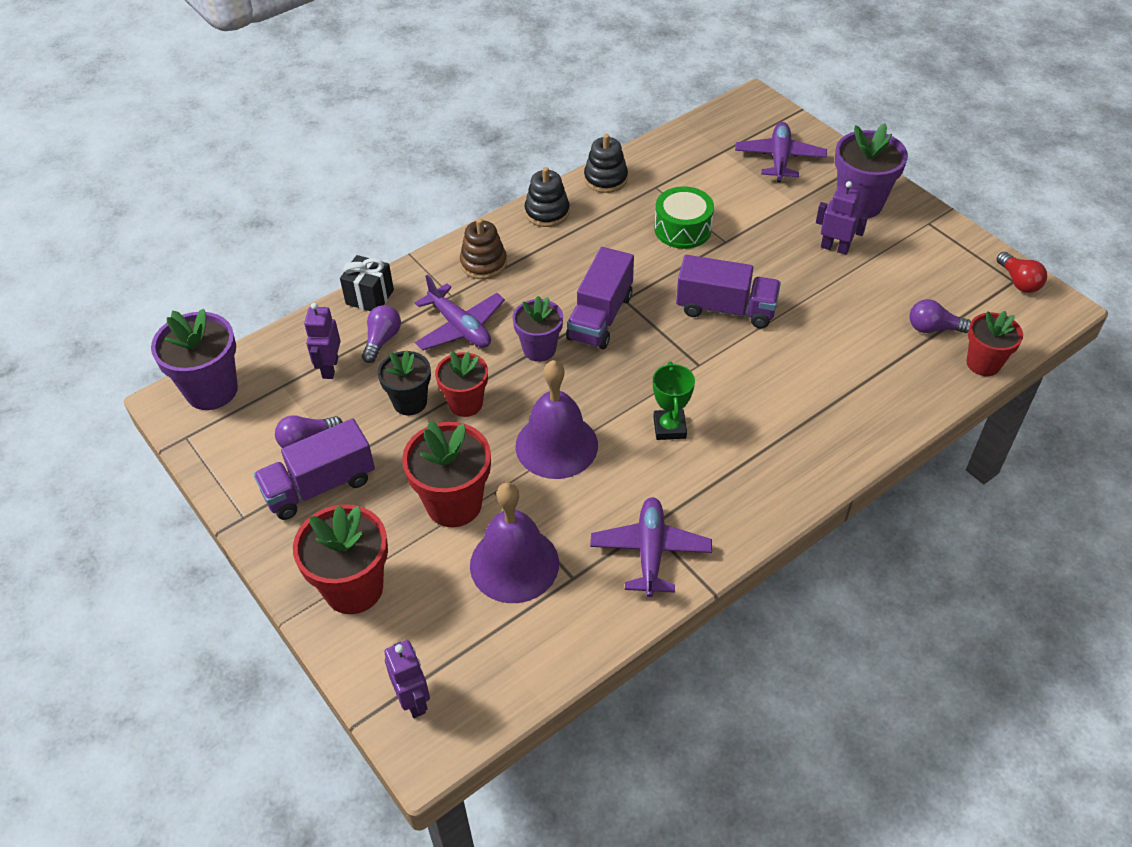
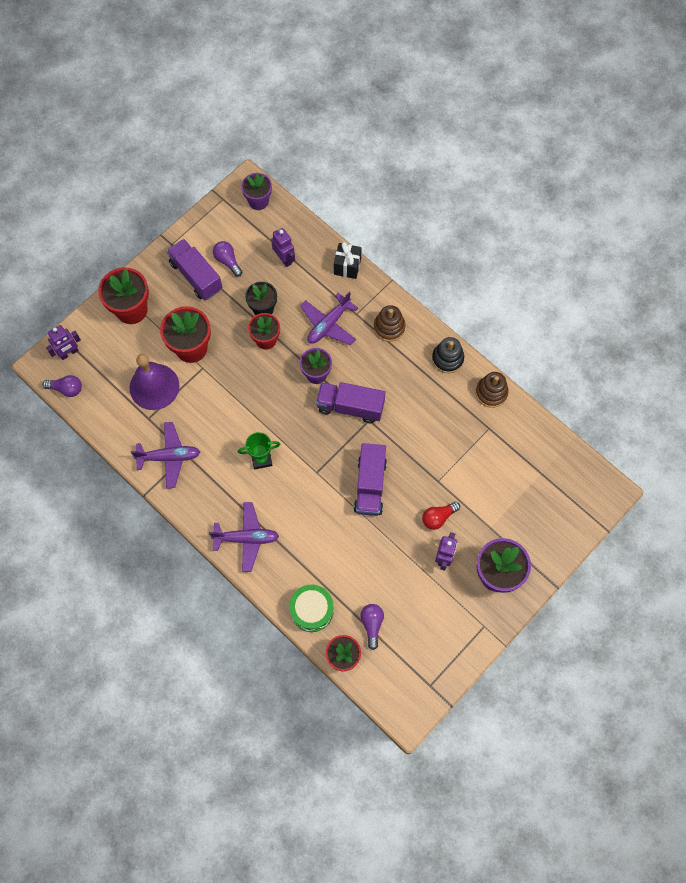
camera: 80 degrees right, 20 degrees up
(211, 390) = (258, 201): purple flower pot -> purple flower pot, size x0.65
(330, 368) = (284, 259): purple robot -> purple robot turned 60 degrees clockwise
(382, 340) = (311, 282): purple light bulb -> purple light bulb (66, 389)
(556, 445) = (240, 396): purple bell -> none
(605, 179) = (491, 392): black stacking toy -> brown stacking toy
(682, 229) = (446, 451): green drum -> green drum (311, 610)
(779, 159) = (539, 514): purple plane -> purple plane (246, 538)
(1018, 281) = (429, 689): red light bulb -> red light bulb (438, 517)

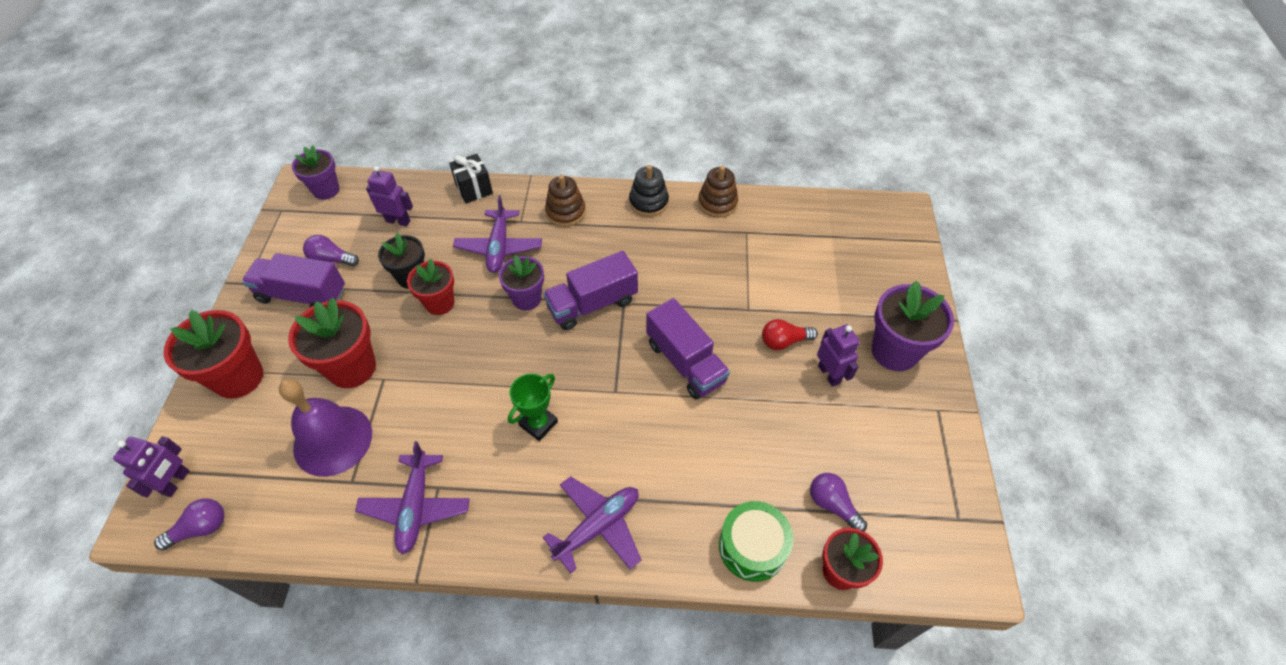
camera: 40 degrees left, 15 degrees down
(169, 457) = (416, 507): purple plane -> purple plane turned 135 degrees clockwise
(438, 517) = (784, 341): red light bulb -> red light bulb turned 60 degrees clockwise

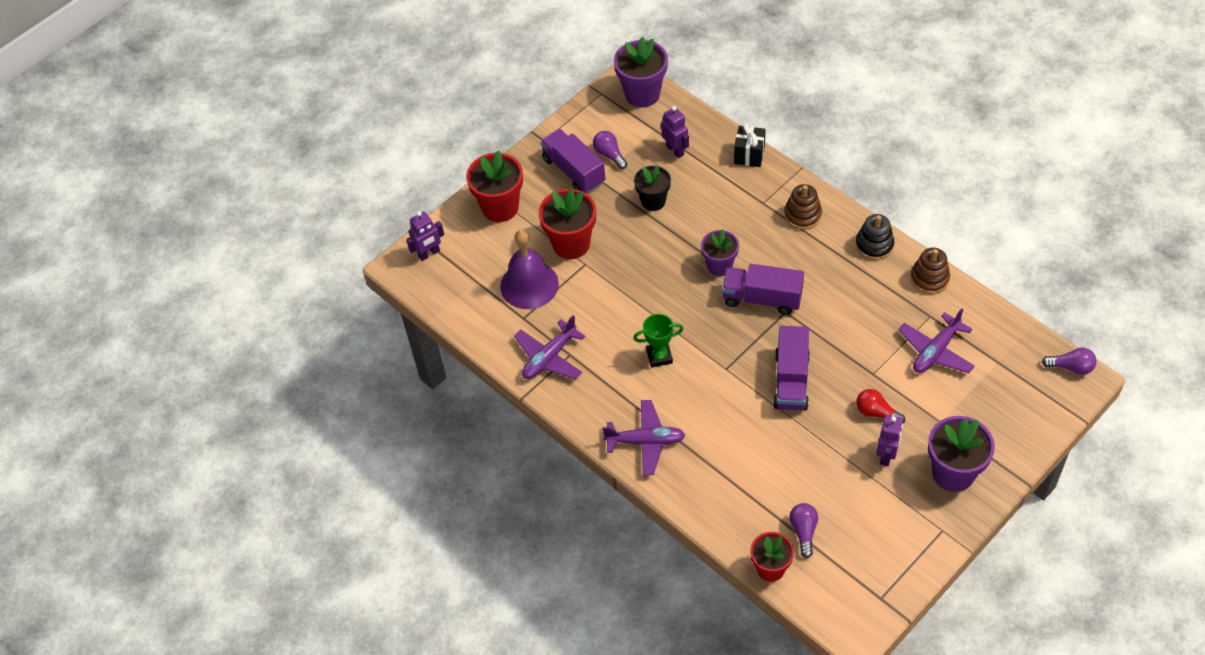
camera: 45 degrees right, 0 degrees up
(201, 528) = (427, 290): purple light bulb -> purple light bulb (1071, 367)
(326, 190) = (642, 94): purple flower pot -> purple flower pot, size x1.53
(440, 303) = (658, 232): red flower pot -> none
(499, 247) = (731, 214): purple plane -> purple plane (936, 351)
(752, 546) = (729, 517): green drum -> none

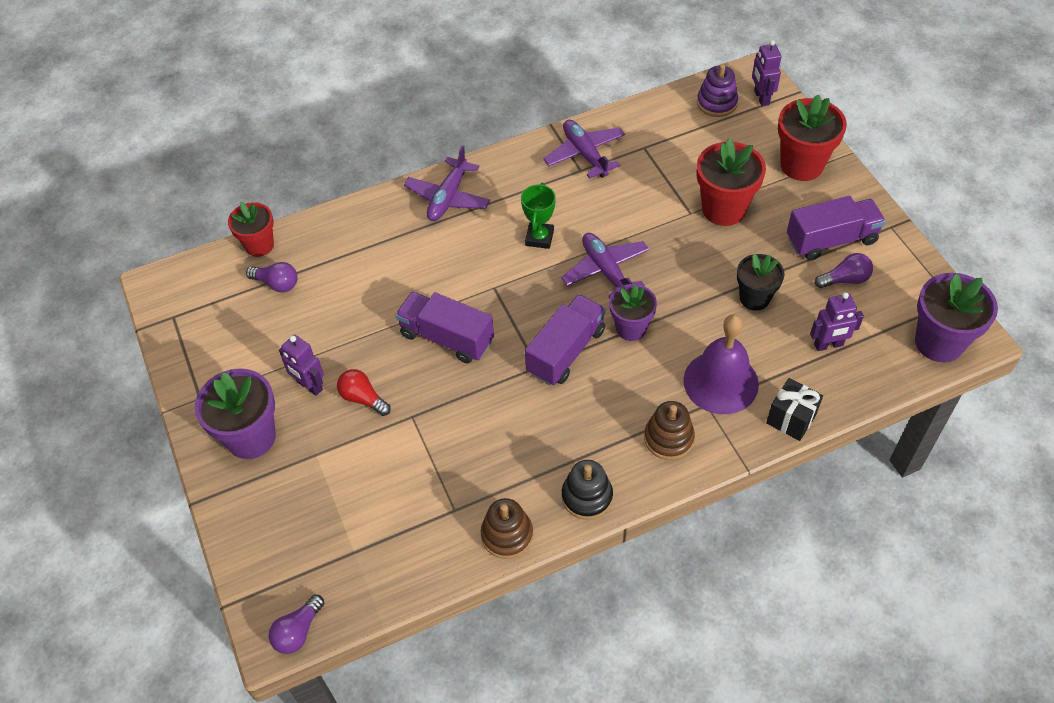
camera: 110 degrees right, 0 degrees up
(447, 283) = (716, 103): none -> purple stacking toy
(529, 285) = (684, 162): purple bell -> purple bell (721, 382)
(876, 412) = (363, 398): red light bulb -> red light bulb turned 105 degrees counterclockwise
(936, 351) = (404, 492): purple plane -> purple plane (606, 271)

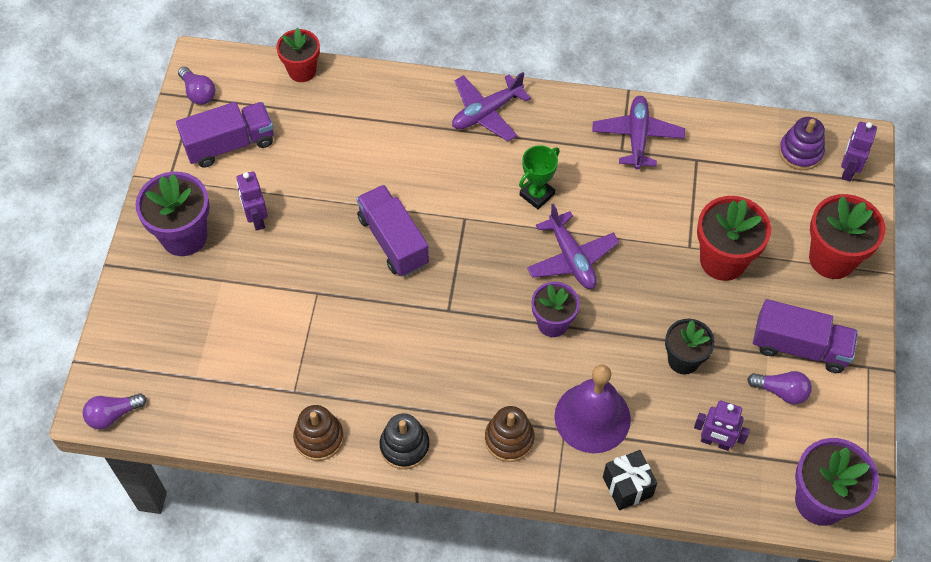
camera: 30 degrees right, 5 degrees up
(277, 284) = (292, 113): purple light bulb -> purple light bulb (198, 93)
(363, 398) = (290, 254): red light bulb -> none
(566, 351) = (482, 311): purple truck -> purple truck (230, 144)
(606, 271) = (571, 258): purple plane -> purple plane turned 150 degrees clockwise

